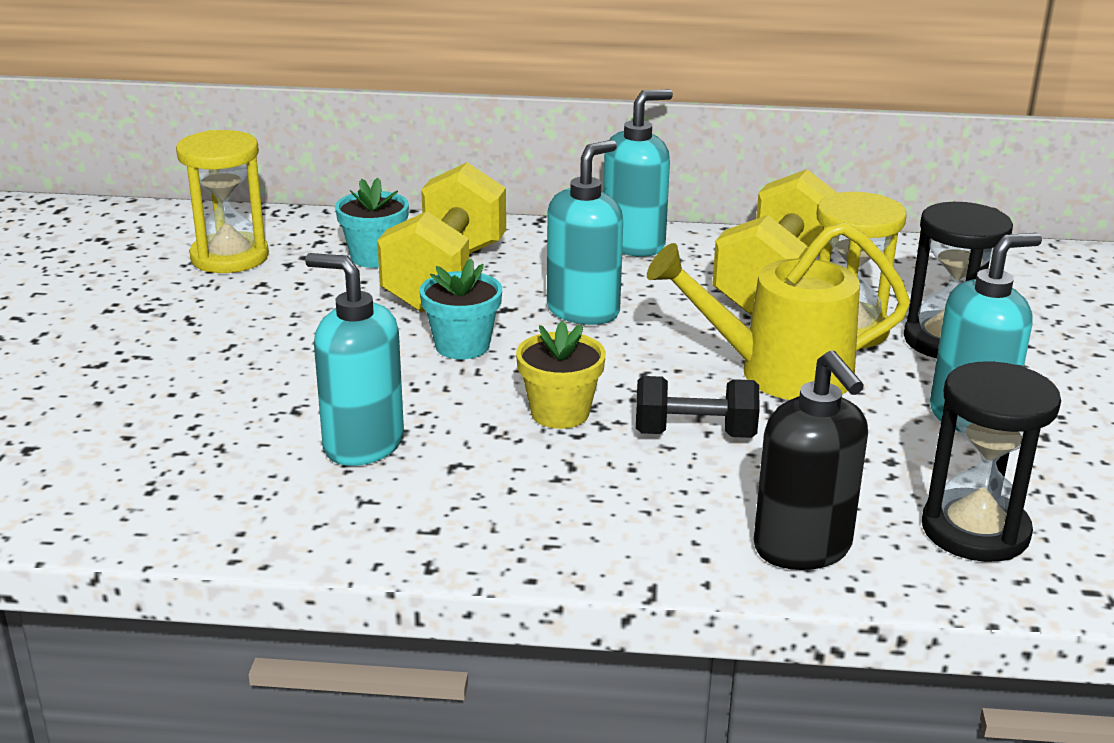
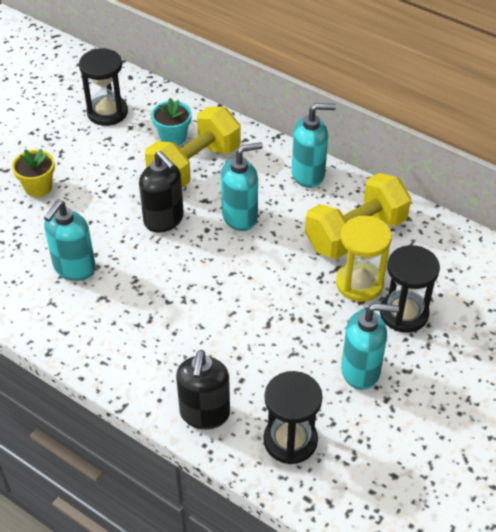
camera: 30 degrees right, 20 degrees up
(229, 257) = (107, 112): yellow hourglass -> black hourglass
(362, 444) = (74, 268): turquoise soap dispenser -> turquoise soap dispenser turned 120 degrees counterclockwise
(462, 346) = (164, 220): turquoise flower pot -> black soap dispenser
(560, 413) = (171, 284): yellow flower pot -> yellow flower pot (38, 187)
(694, 434) = (219, 324): black dumbbell -> none
(779, 373) = (295, 301): yellow watering can -> none

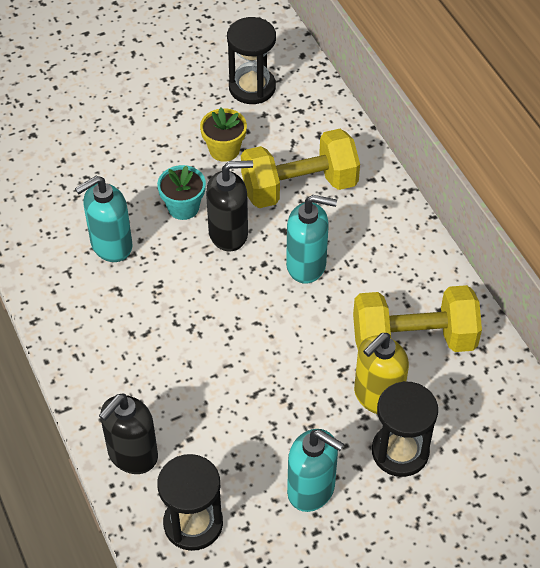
camera: 30 degrees right, 5 degrees up
(38, 187) = (132, 143): yellow flower pot -> yellow flower pot (224, 150)
(164, 220) = (229, 233): black soap dispenser -> black soap dispenser turned 90 degrees counterclockwise
(173, 137) = (299, 144): turquoise flower pot -> turquoise flower pot (183, 207)
(308, 174) = (411, 249): turquoise soap dispenser -> none
(359, 283) = (377, 396): yellow hourglass -> yellow soap dispenser

